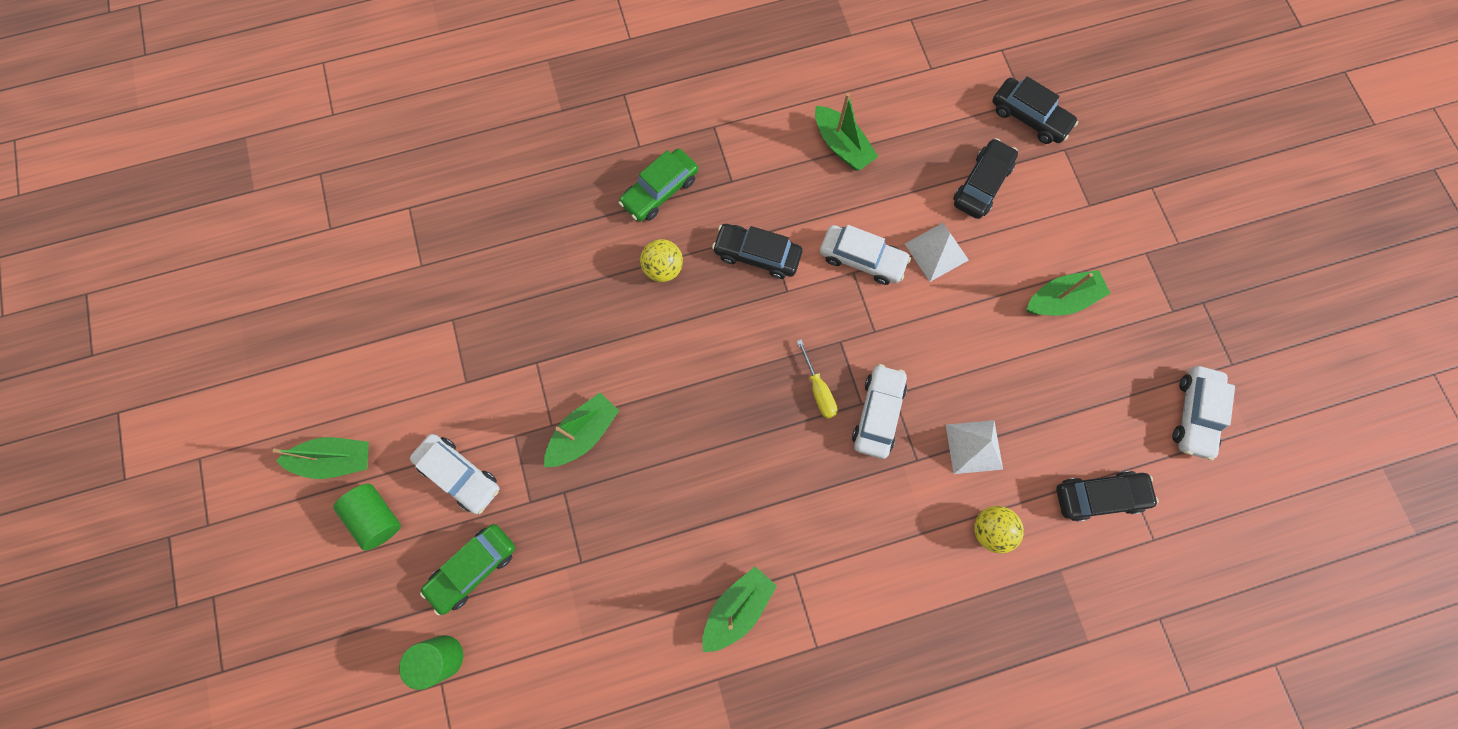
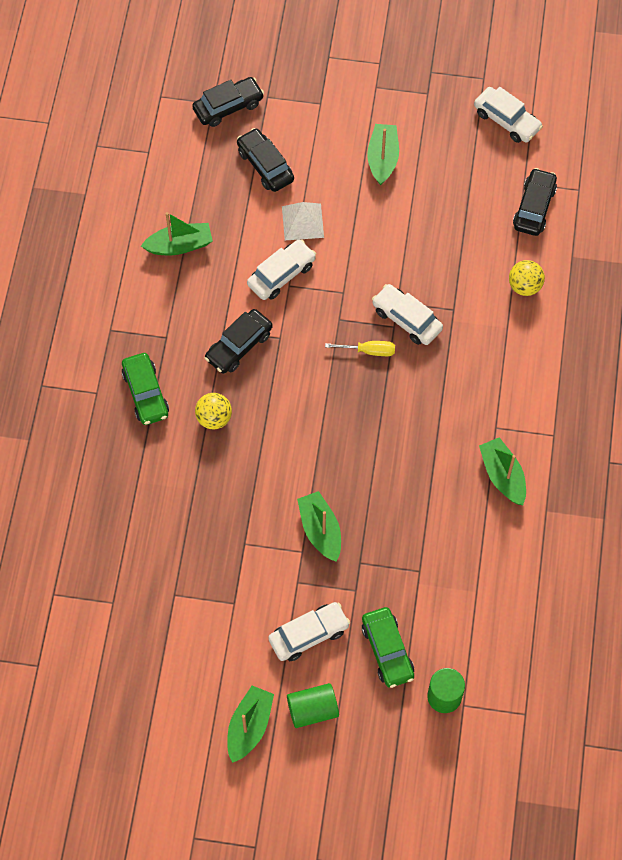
camera: 65 degrees left, 10 degrees down
(974, 446) = (461, 268): white pyramid -> none

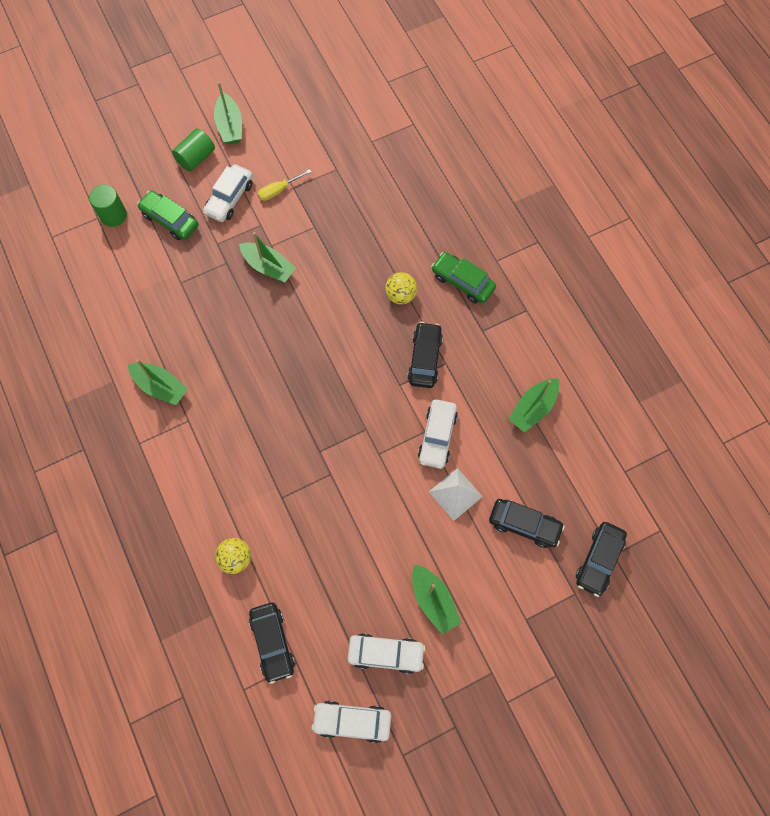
camera: 145 degrees right, 5 degrees up
(369, 351) = (325, 418): yellow screwdriver -> yellow screwdriver (278, 190)
(406, 319) = (313, 464): white car -> white car (386, 654)

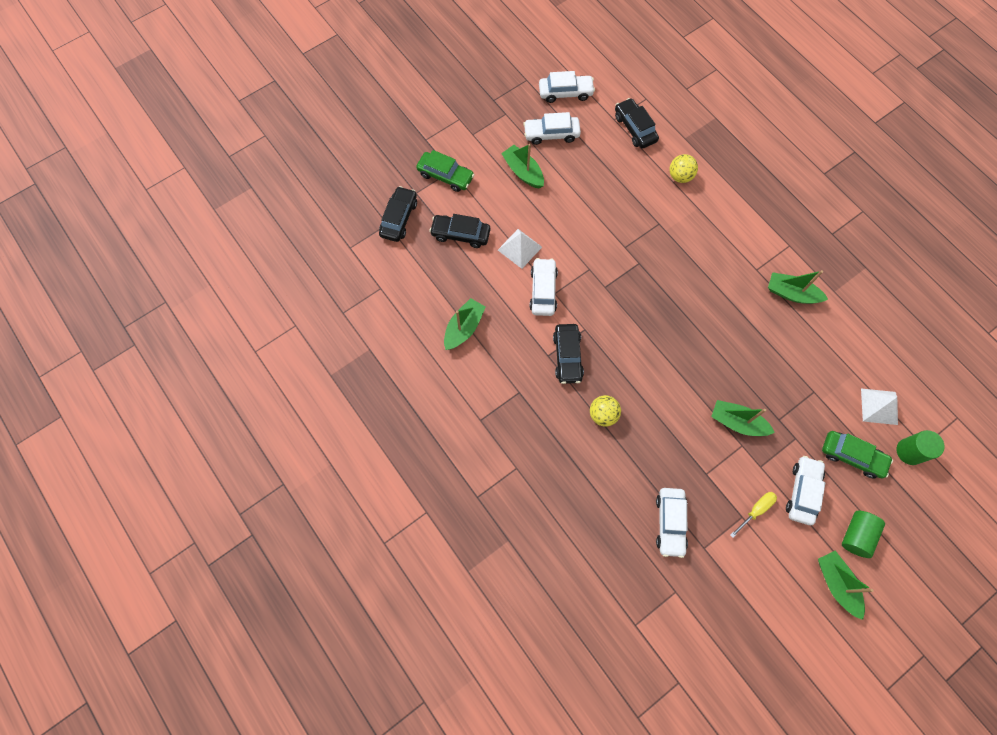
camera: 170 degrees right, 0 degrees up
(122, 259) = (879, 406): none -> white pyramid
(361, 193) = (670, 523): none -> white car
(462, 282) = (546, 439): green car -> green car (445, 176)

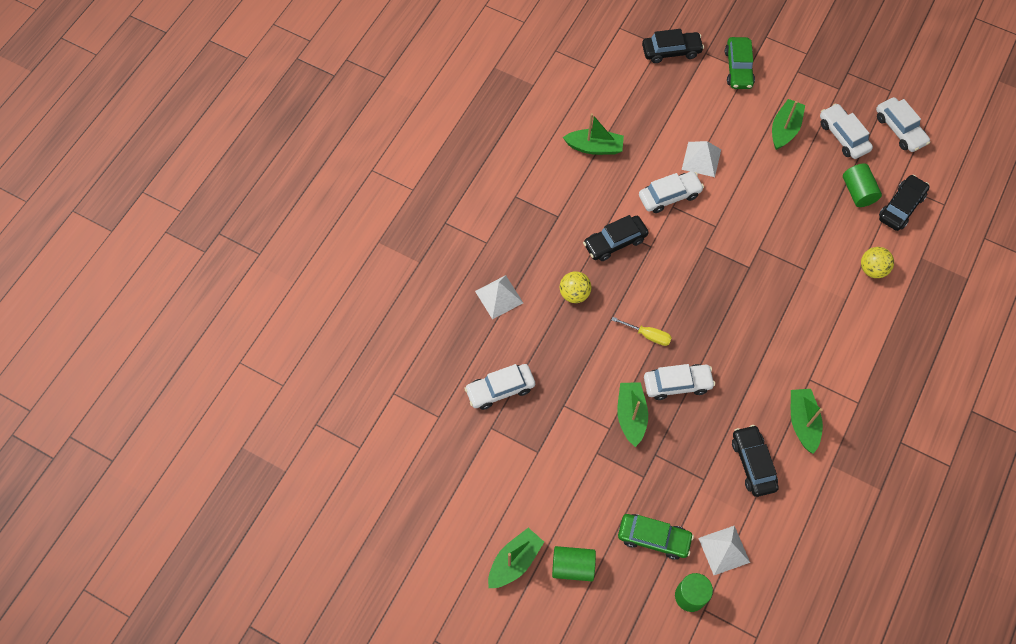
camera: 65 degrees right, 5 degrees down
(460, 234) = (685, 106): black car -> black car (753, 463)
(577, 482) = (499, 297): none -> white pyramid
(607, 150) = (858, 192): none -> green cylinder
(756, 510) = (550, 462): yellow screwdriver -> yellow screwdriver (648, 335)
(802, 492) = (591, 501): white car -> white car (677, 384)
(852, 456) = (654, 538): green car -> green car turned 75 degrees counterclockwise

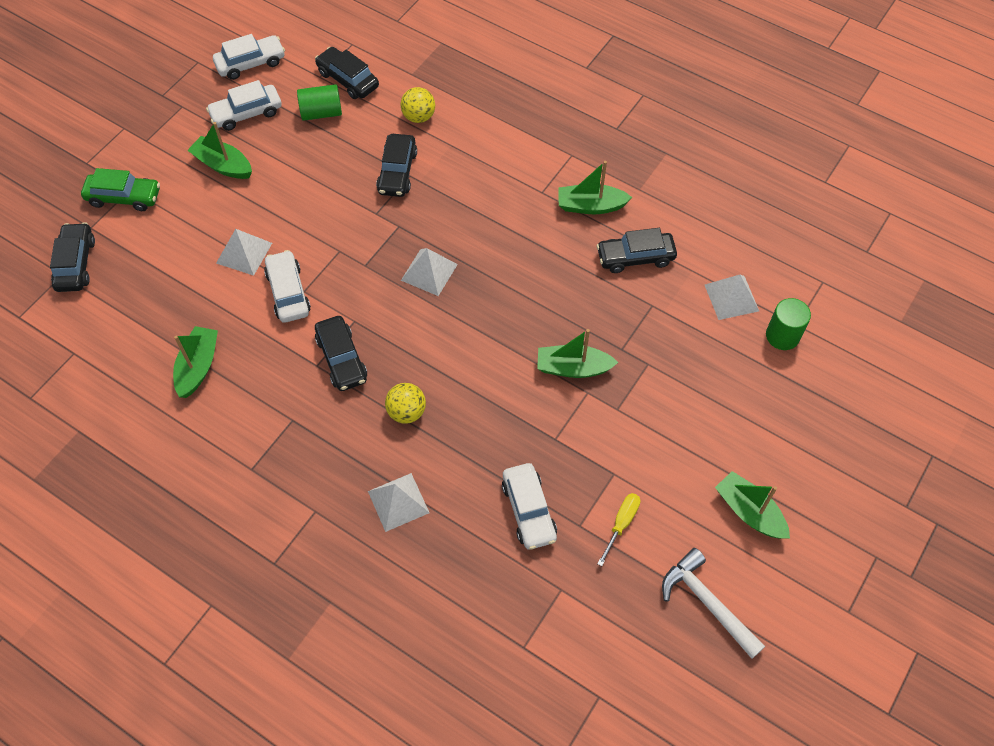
camera: 85 degrees left, 5 degrees down
(435, 526) = (707, 602): none -> white hammer
(573, 566) = (753, 449): green cylinder -> none
(648, 335) = (472, 338): yellow screwdriver -> yellow screwdriver (621, 523)
(654, 538) = (719, 362): green car -> none
(677, 384) = (537, 316): white car -> none
(707, 295) = (429, 272): none -> white pyramid
(806, 259) = (397, 172): none -> black car

